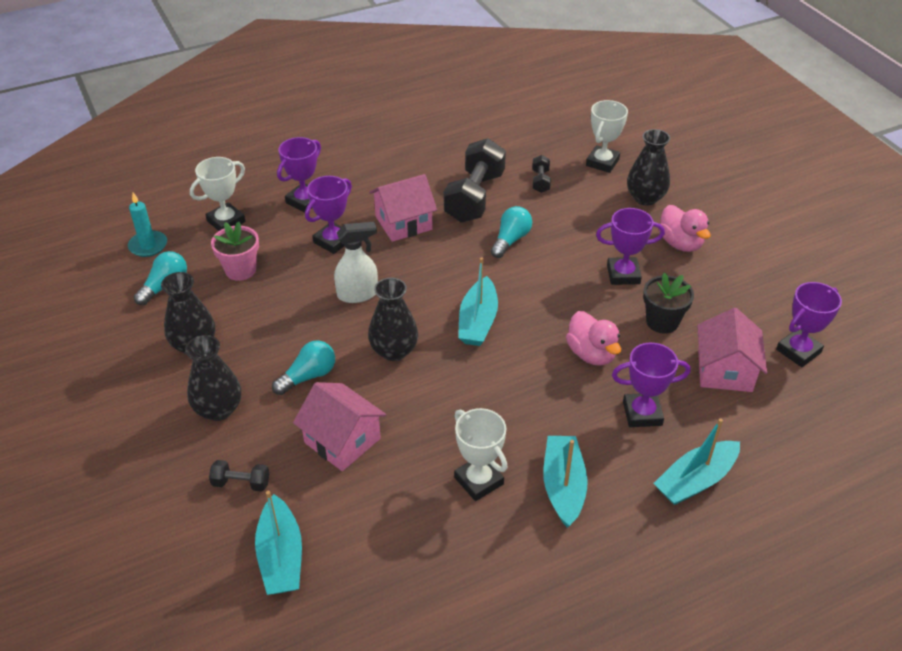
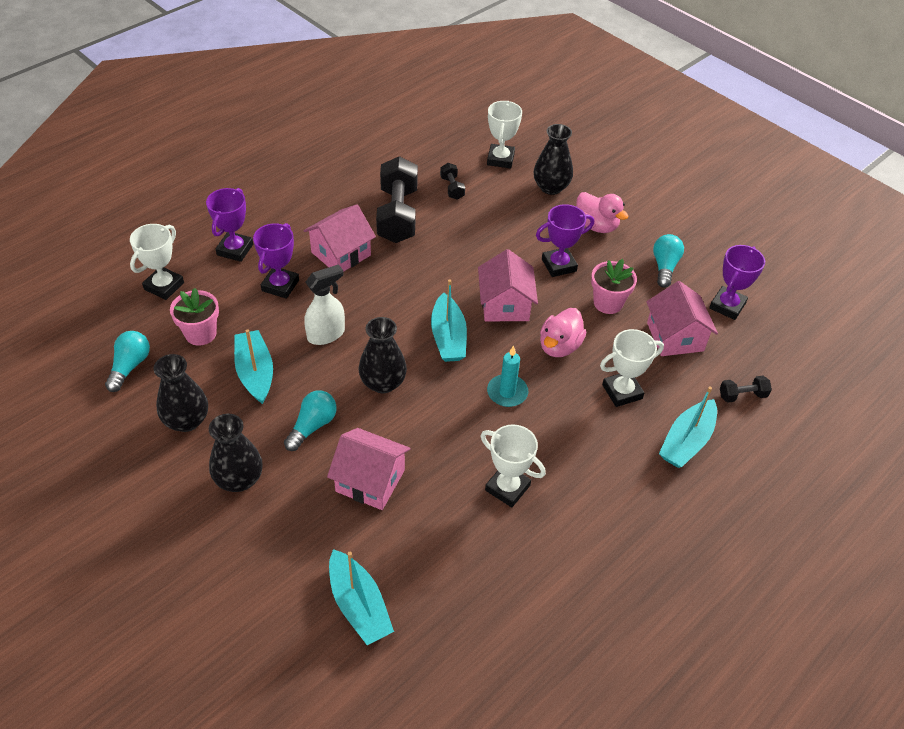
camera: 20 degrees left, 5 degrees up
(148, 246) = (93, 327): turquoise candle -> turquoise candle (507, 392)
(241, 483) = (292, 546): black dumbbell -> black dumbbell (742, 395)
(510, 240) = (447, 251): turquoise light bulb -> turquoise light bulb (664, 267)
(550, 302) = (505, 305): none -> pink house
(563, 486) = (581, 474): turquoise boat -> turquoise boat (255, 372)
(591, 354) = (559, 346): pink duck -> pink duck turned 75 degrees clockwise
(642, 413) = (622, 392): purple trophy -> white trophy
(662, 322) = (608, 303): black flower pot -> pink flower pot

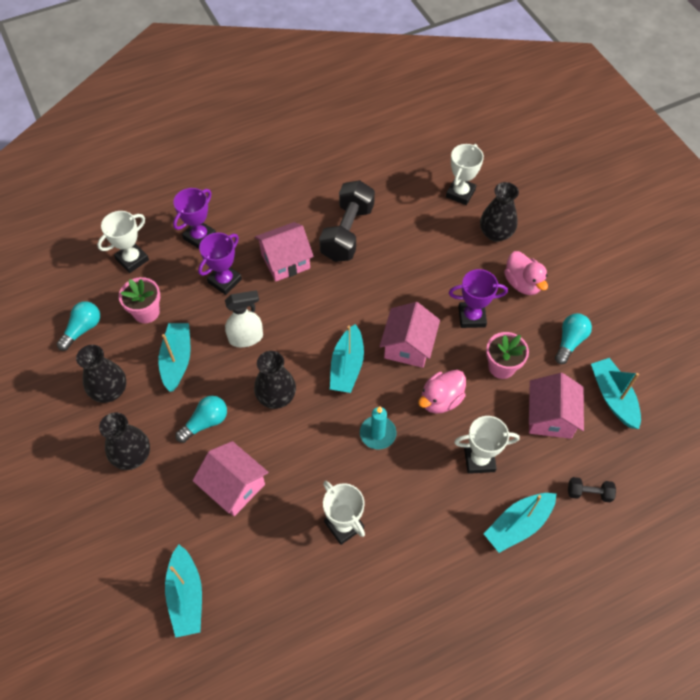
camera: 20 degrees right, 10 degrees up
(452, 188) = (405, 215): black dumbbell -> none
(727, 306) = (613, 397): purple trophy -> turquoise boat

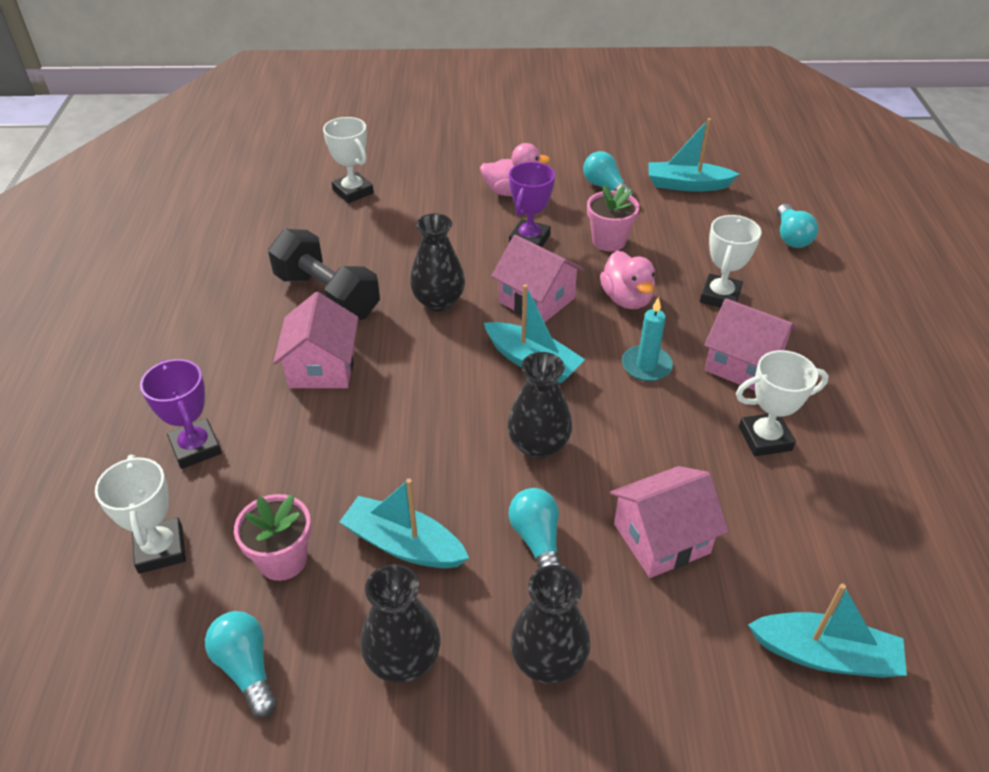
camera: 65 degrees left, 15 degrees down
(225, 281) = (302, 442): purple trophy -> none
(246, 338) = (420, 448): white spray bottle -> none
(495, 233) = (430, 187): black vase -> black vase (438, 301)
(518, 525) = (812, 296): turquoise boat -> none
(550, 417) = (690, 230): pink house -> pink house (743, 364)
(589, 493) = (791, 237): black dumbbell -> turquoise light bulb

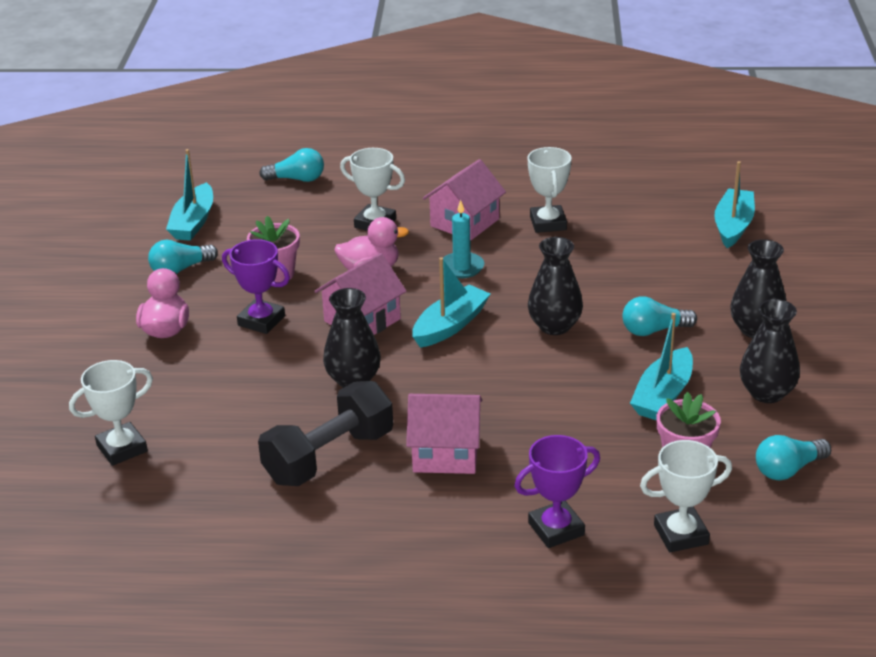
camera: 85 degrees left, 10 degrees down
(661, 538) = (647, 276): pink house -> none

